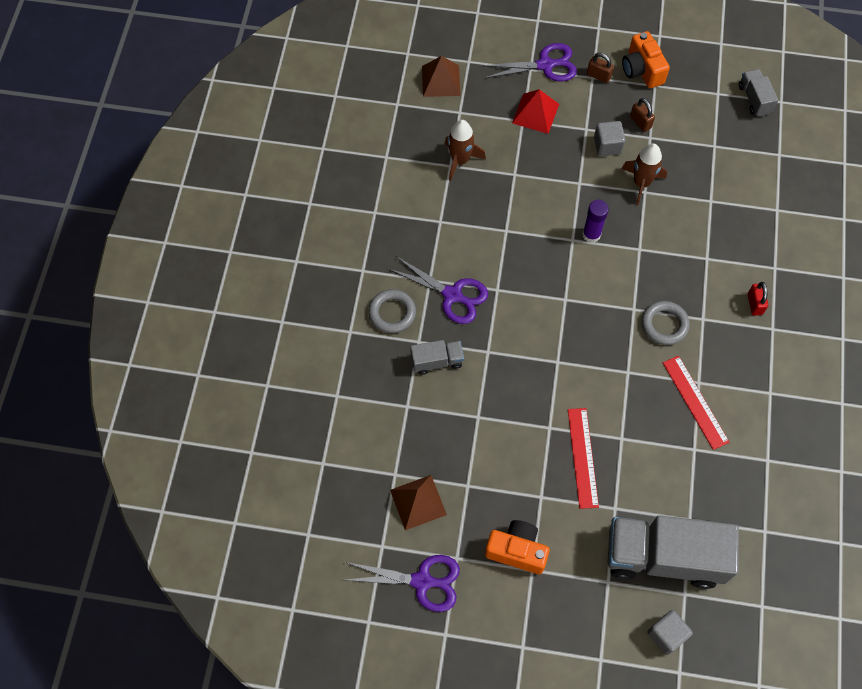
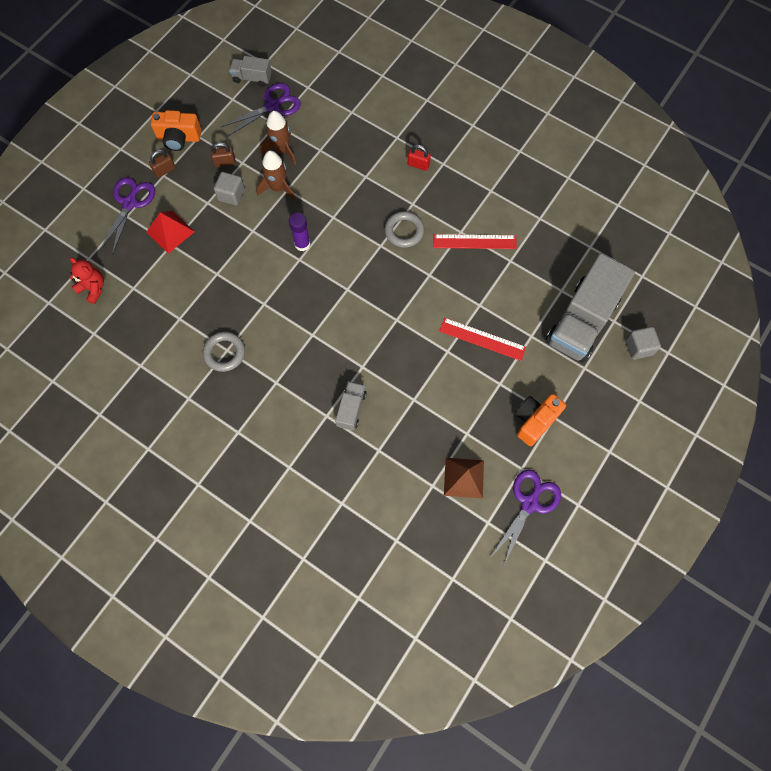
camera: 65 degrees left, 5 degrees up
(392, 313) = (290, 425): grey ring -> grey ring (224, 353)
(441, 81) = (93, 288): brown pyramid -> red teddy bear
(452, 295) = (299, 371): purple scissors -> purple scissors (272, 106)
(460, 160) = (179, 308): brown rocket -> brown rocket (282, 150)

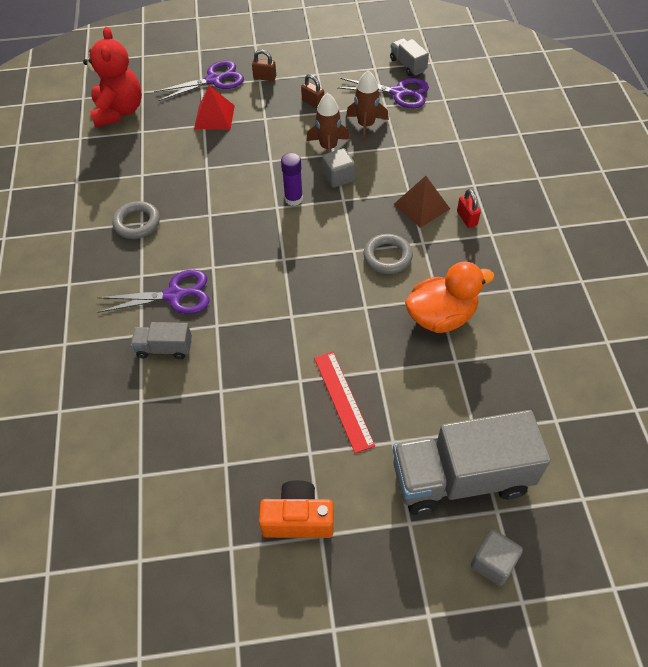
camera: 50 degrees right, 15 degrees down
(93, 288) = (119, 111): red teddy bear -> red teddy bear, size x1.74
(179, 138) = (302, 65): orange camera -> none
(231, 195) = (288, 126): grey cube -> grey cube (338, 177)
(351, 409) = (164, 348): grey truck -> grey truck turned 150 degrees counterclockwise
(464, 478) = (172, 498): brown pyramid -> brown pyramid (421, 206)
(474, 241) = (441, 316): red ruler -> orange duck
(529, 503) = (195, 587): purple scissors -> purple scissors (174, 295)

